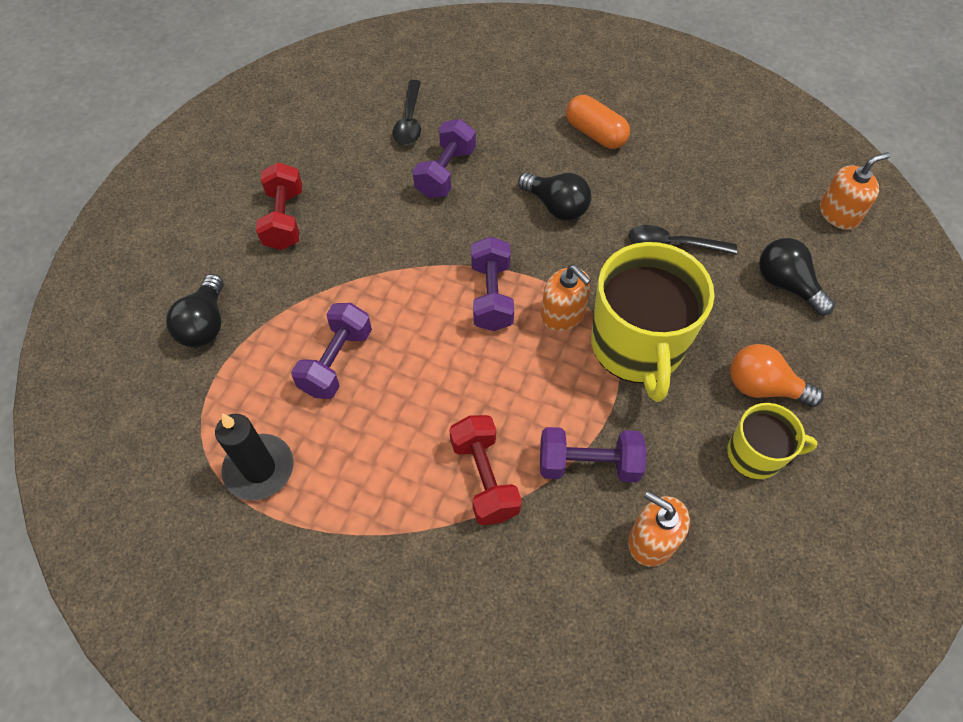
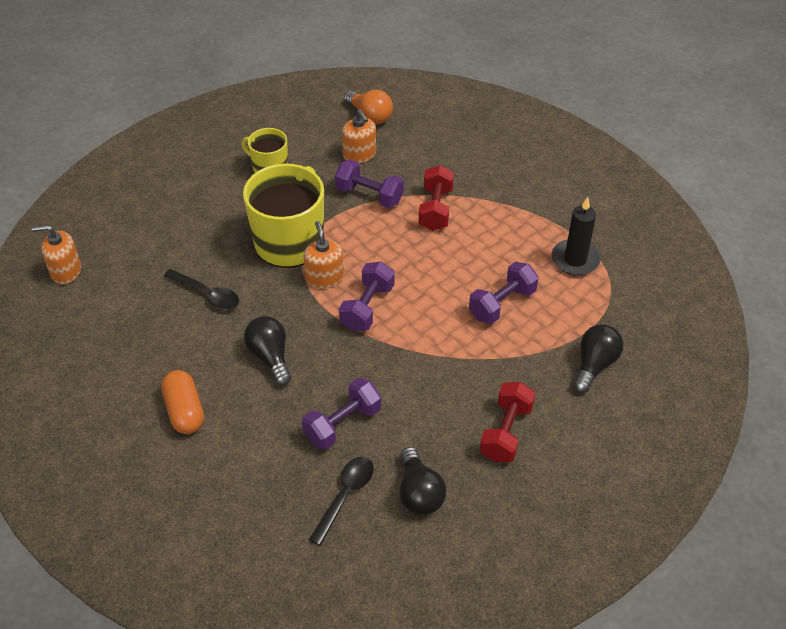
camera: 155 degrees left, 10 degrees down
(763, 387) = (232, 194): orange light bulb -> orange light bulb (370, 116)
(786, 285) = (156, 241): black light bulb -> black light bulb (419, 493)

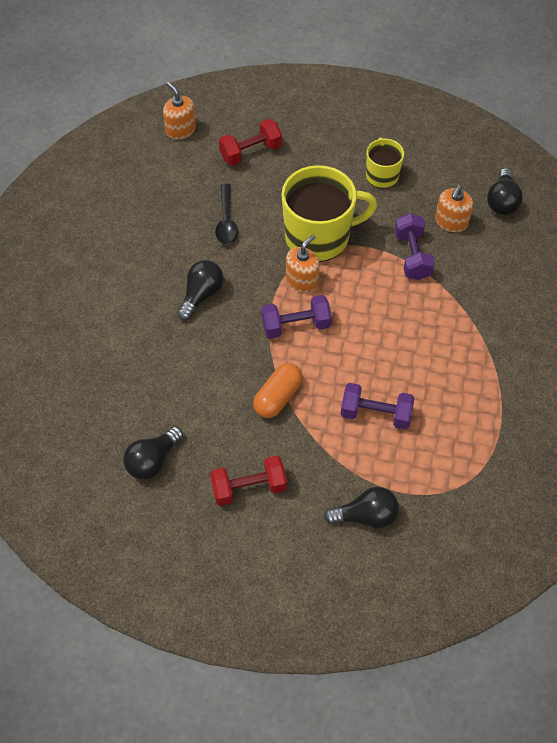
camera: 55 degrees right, 10 degrees up
(184, 411) = (118, 276): orange capsule -> orange capsule (278, 397)
(342, 424) = (176, 376): purple dumbbell -> none
(345, 495) = (118, 415): black spoon -> none
(370, 116) = (502, 201): orange light bulb -> black light bulb
(435, 209) = (438, 309): red dumbbell -> red dumbbell (250, 152)
(575, 260) = (471, 441): black candle -> none

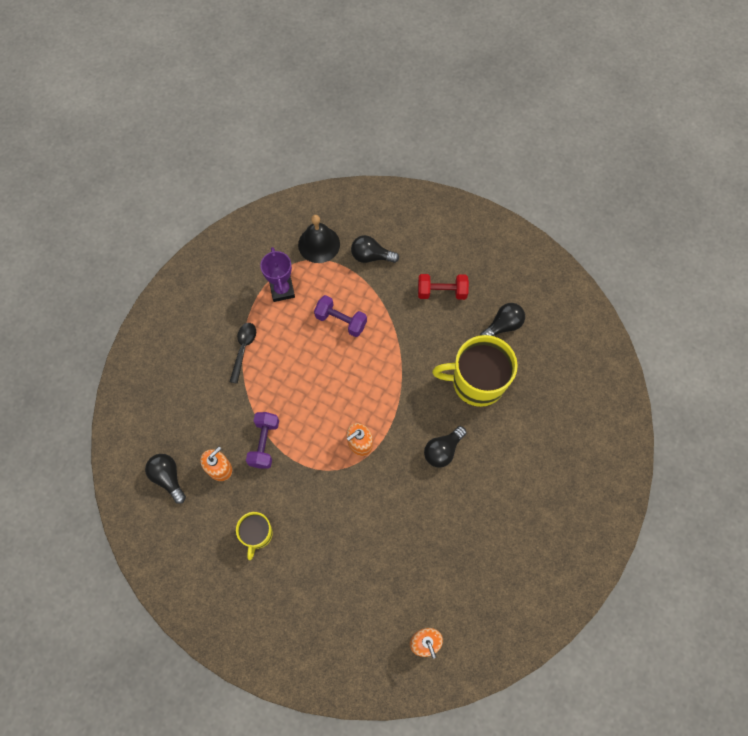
camera: 165 degrees left, 10 degrees up
(226, 221) = (406, 519): black spoon -> black spoon (243, 349)
(250, 152) = (366, 594): red dumbbell -> none
(278, 397) = (405, 350): orange capsule -> none
(296, 325) = (376, 404): purple dumbbell -> none
(319, 236) = (333, 482): yellow mug -> yellow mug (476, 382)
(448, 515) = (319, 244): none -> black bell
(471, 435) = (282, 290): none -> purple trophy
(502, 201) = (168, 478): black light bulb -> black light bulb turned 60 degrees counterclockwise

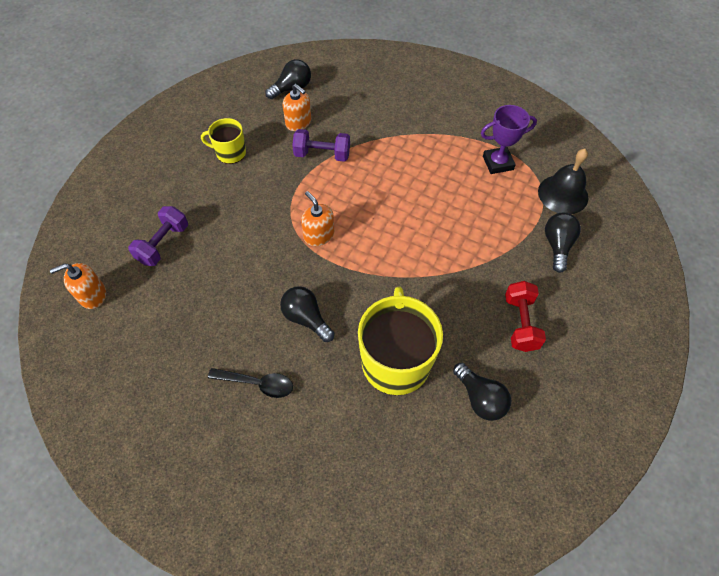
camera: 90 degrees right, 10 degrees down
(243, 349) = (425, 134): black spoon -> black spoon (257, 383)
(341, 321) = (466, 216): purple dumbbell -> purple dumbbell (163, 244)

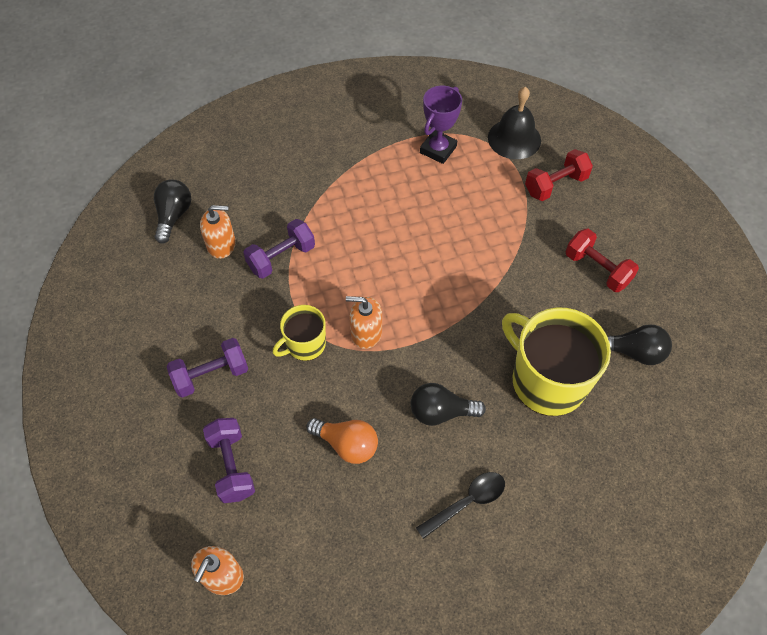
camera: 45 degrees left, 0 degrees up
(210, 188) = (211, 375): none -> purple dumbbell
(230, 153) = (189, 326): yellow mug -> yellow mug (305, 344)
(232, 287) = (347, 445): none -> orange light bulb
(557, 246) = (555, 185): black light bulb -> red dumbbell

